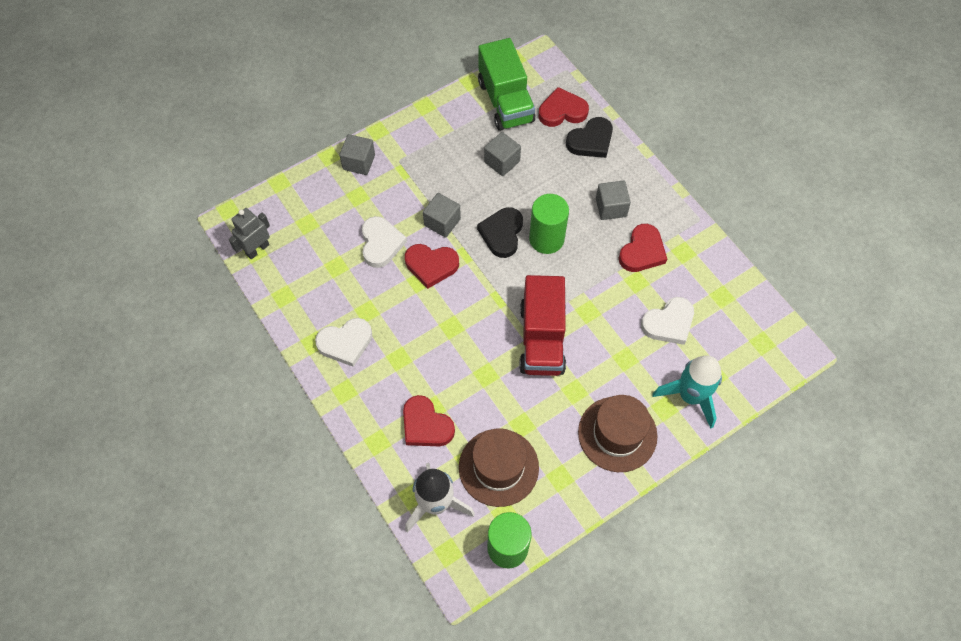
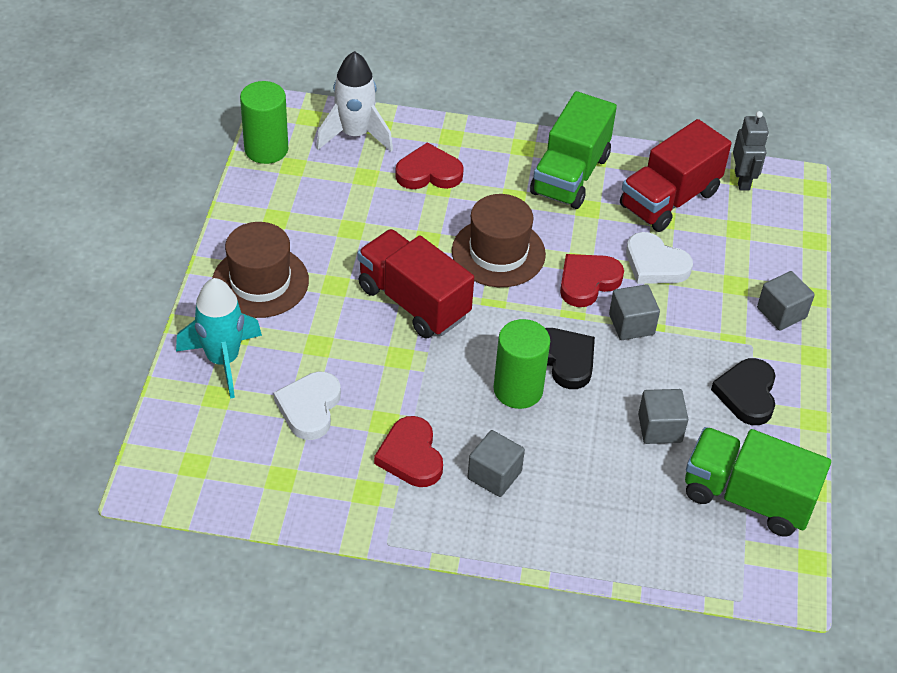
camera: 130 degrees right, 15 degrees down
(315, 274) = (669, 199): none -> red truck
(345, 343) = (570, 175): white heart -> green truck
(498, 467) = (335, 189): brown hat -> brown hat (498, 253)
(562, 111) = (678, 541): red heart -> none
(591, 141) = (604, 533): black heart -> black heart (747, 394)

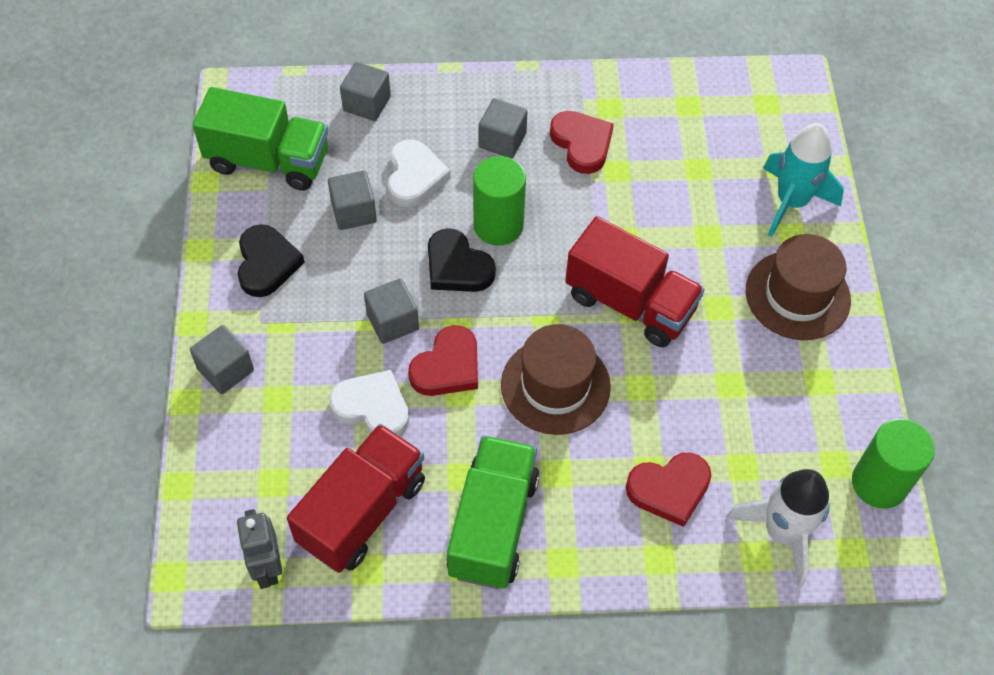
camera: 170 degrees right, 10 degrees up
(309, 408) = (690, 171): white heart -> white heart (414, 177)
(636, 545) = (367, 104): none -> grey cube

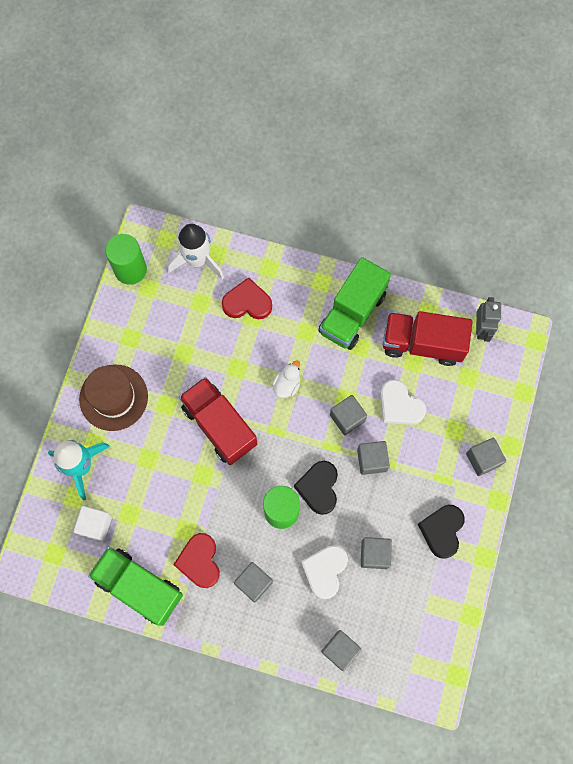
camera: 160 degrees left, 15 degrees up
(268, 161) = (423, 619): green truck -> green truck (139, 587)
(362, 511) = (422, 344): red truck -> red truck turned 45 degrees clockwise
(447, 367) = (347, 418): red heart -> grey cube
(457, 266) = (318, 488): black heart -> black heart turned 150 degrees counterclockwise
(555, 385) = (287, 385): brown hat -> white duck
(734, 145) = (95, 525): none -> white cube

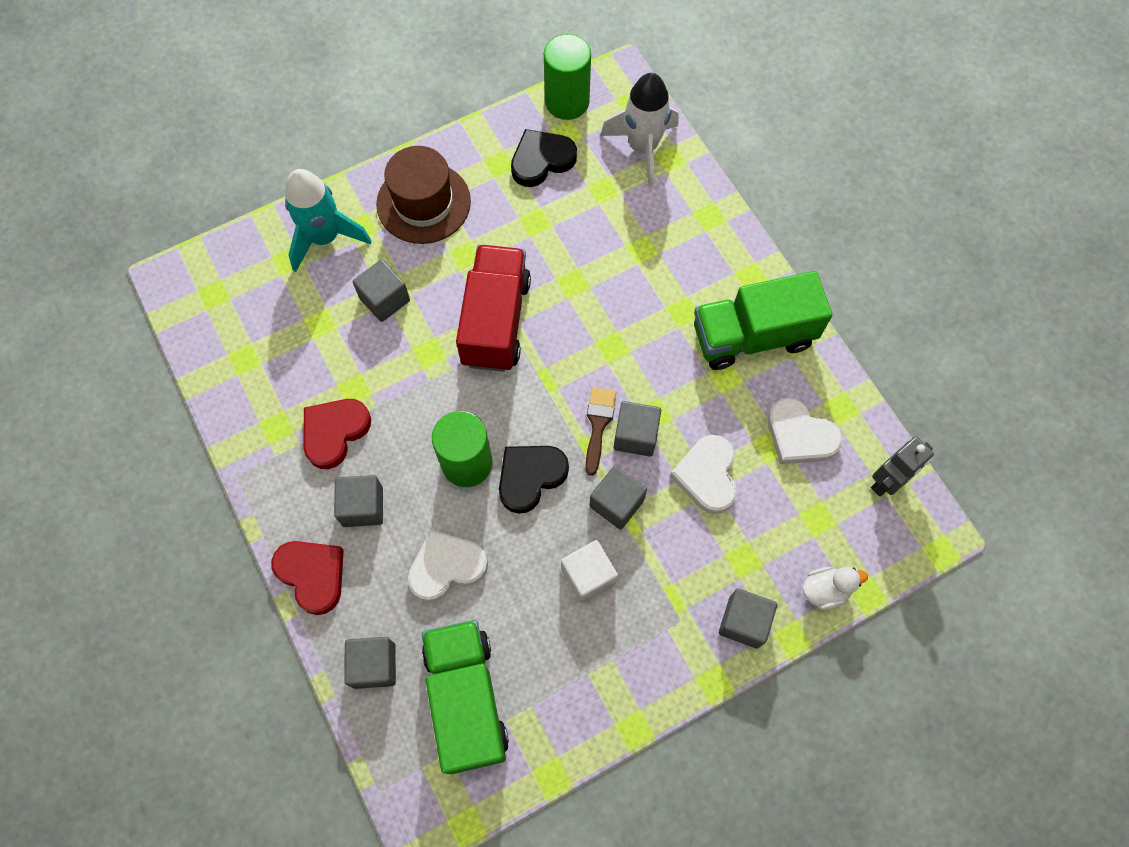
camera: 45 degrees right, 5 degrees down
(95, 525) = (278, 304): white cube -> white cube (588, 576)
(139, 587) = (252, 400): green truck -> green truck (466, 699)
(247, 302) = (651, 230): red heart -> red heart (312, 575)
(287, 385) = (606, 344): white duck -> white duck (825, 590)
(324, 430) = (598, 424): none -> brown brush
(374, 554) = (516, 603): grey cube -> grey cube (384, 299)
(422, 344) = (800, 435): red truck -> white heart
(442, 530) = (616, 652): black heart -> black heart (541, 160)

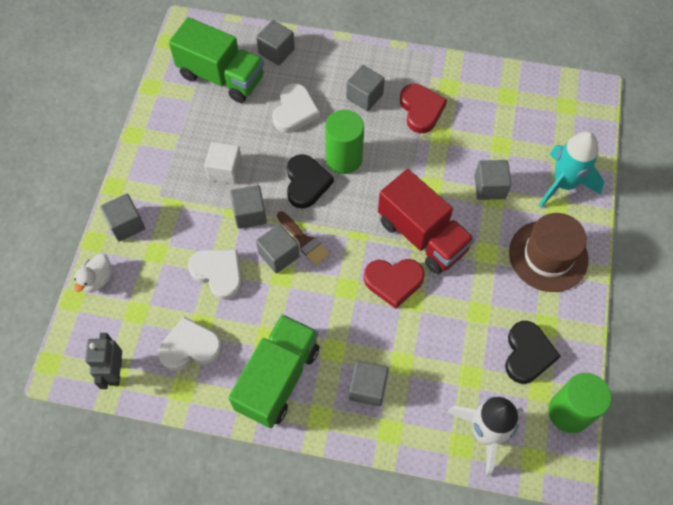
camera: 130 degrees right, 5 degrees down
(312, 575) = (347, 54): red heart -> red heart (393, 282)
(690, 258) = (368, 388): none -> grey cube

